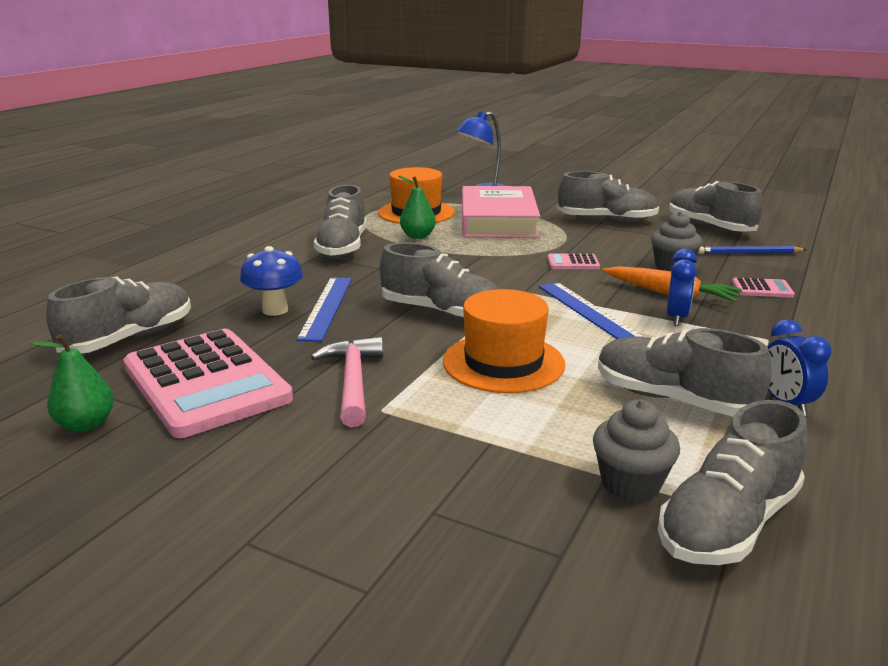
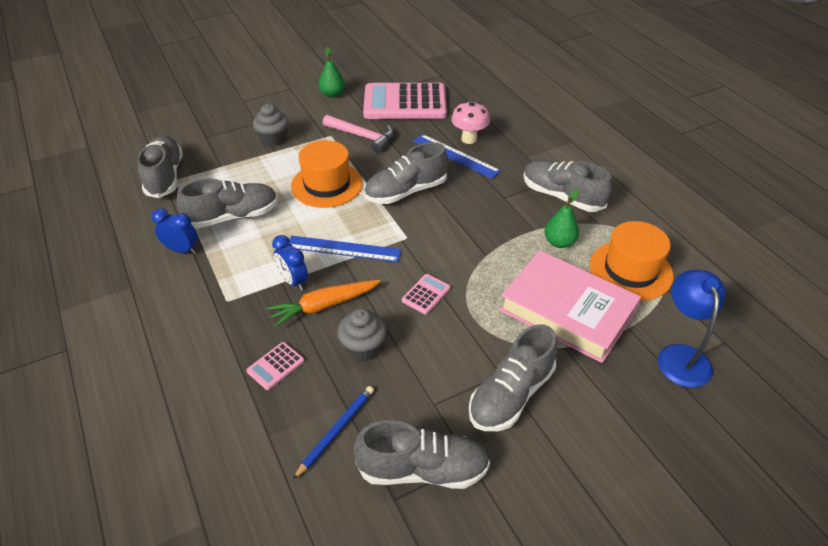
camera: 125 degrees right, 20 degrees up
(86, 424) = (400, 74): green pear -> green pear (332, 94)
(129, 338) = (474, 94): grey shoe -> none
(275, 310) = (469, 139): blue mushroom -> pink mushroom
(630, 484) = (209, 169): grey cupcake -> grey cupcake (273, 139)

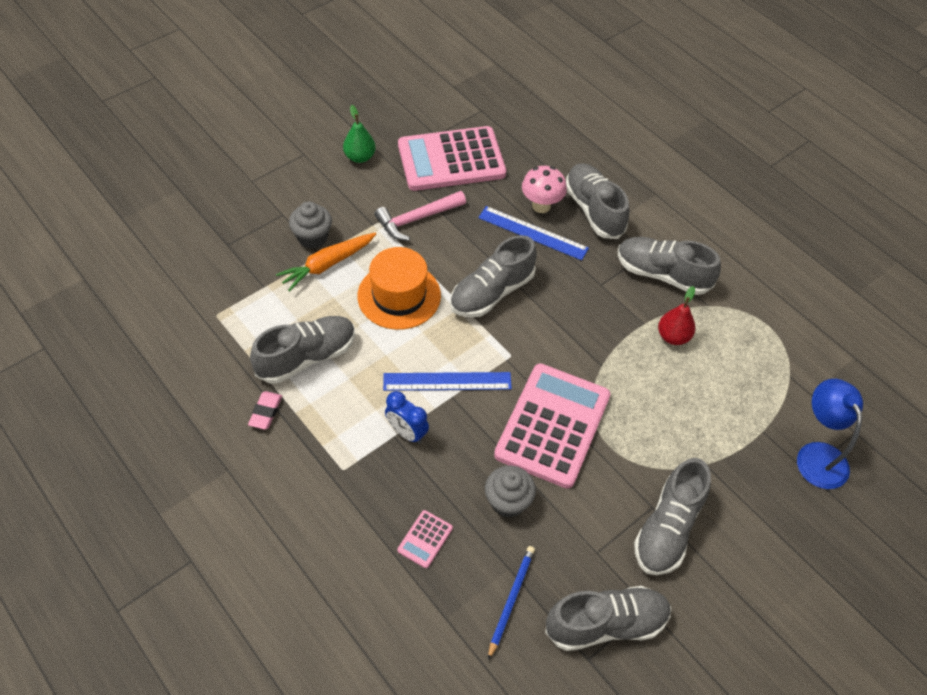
camera: 15 degrees left, 10 degrees up
(165, 176) = (202, 312): grey shoe -> grey shoe (594, 210)
(182, 250) = (266, 412): blue clock -> pink eraser
(324, 306) = (450, 458): orange carrot -> orange carrot (327, 265)
(362, 136) = (417, 219): pink hammer -> pink hammer turned 135 degrees clockwise
(426, 294) = (552, 425): pink calculator -> pink calculator, size x2.50
(559, 242) = (673, 336): green pear -> red pear
(567, 311) = (699, 421): pink book -> none
(630, 270) = (751, 361): orange hat -> none

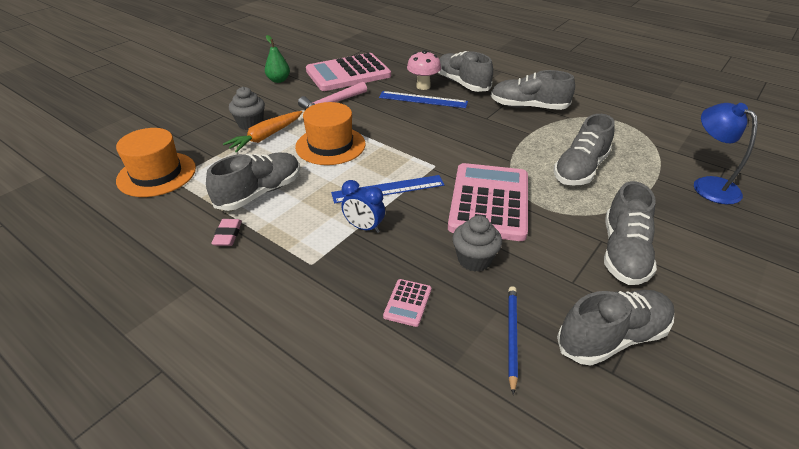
camera: 10 degrees left, 15 degrees down
(200, 304) = (156, 174): none -> orange hat
(491, 292) = (404, 133): grey shoe -> grey shoe (580, 170)
(673, 336) = (555, 137): red pear -> none

